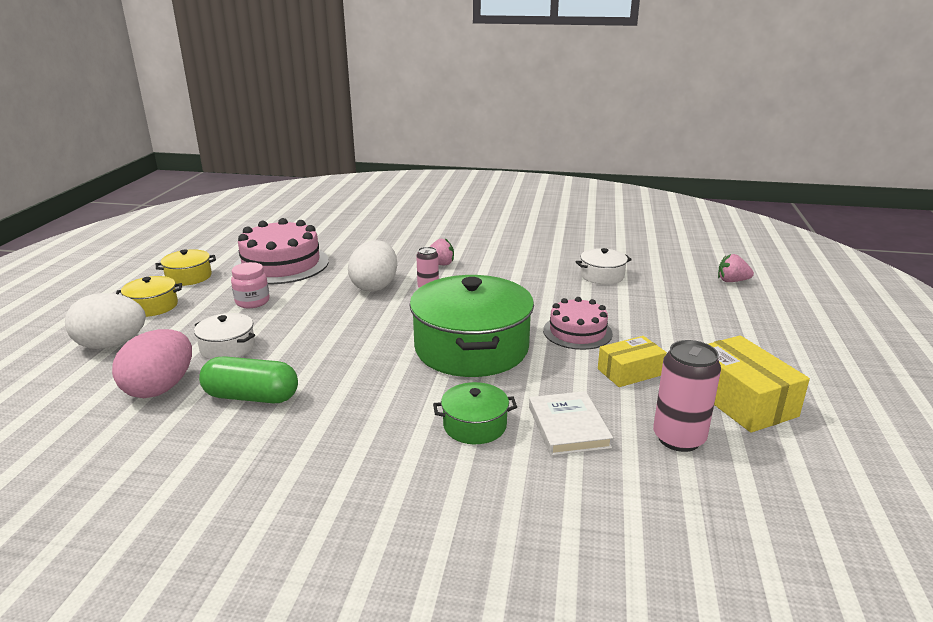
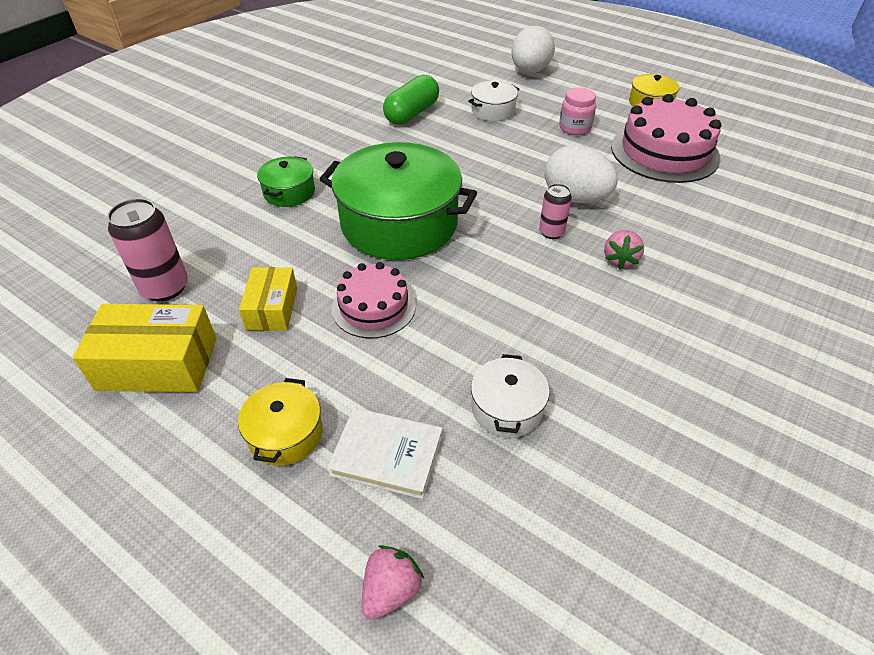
camera: 115 degrees right, 20 degrees up
(153, 306) = (591, 86): yellow pot -> yellow pot (285, 434)
(160, 388) = (451, 85): pink egg -> none
(568, 427) = (241, 235): white book -> white book (387, 455)

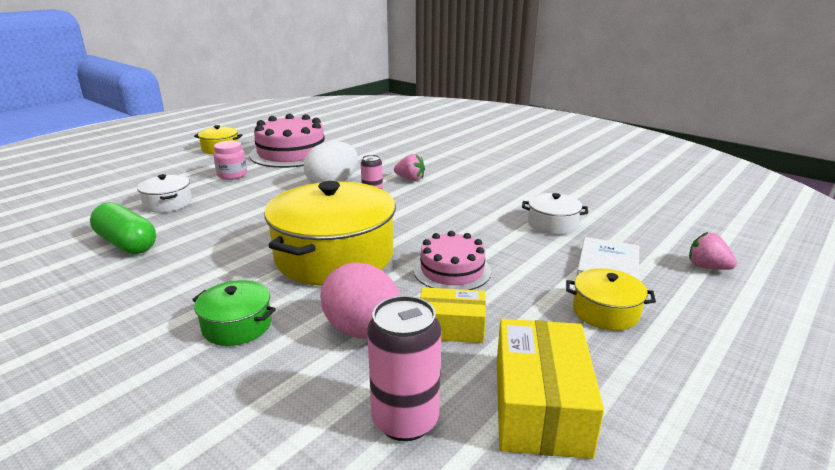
camera: 85 degrees left, 20 degrees down
(274, 256) = (364, 331): none -> pink egg
(399, 223) = (334, 256): green pot -> yellow pot
(530, 71) = (109, 182): white egg -> none

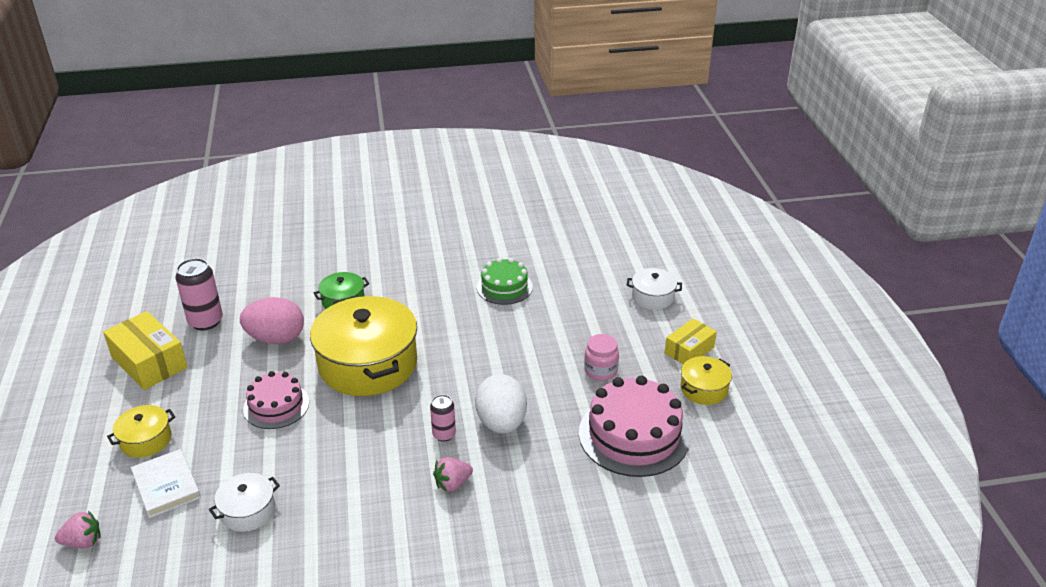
camera: 130 degrees right, 10 degrees up
(127, 243) = (504, 287): green capsule -> green cake
(168, 203) = (565, 319): white pot -> white pot (653, 297)
(451, 327) = (232, 370): yellow box -> yellow box (689, 350)

